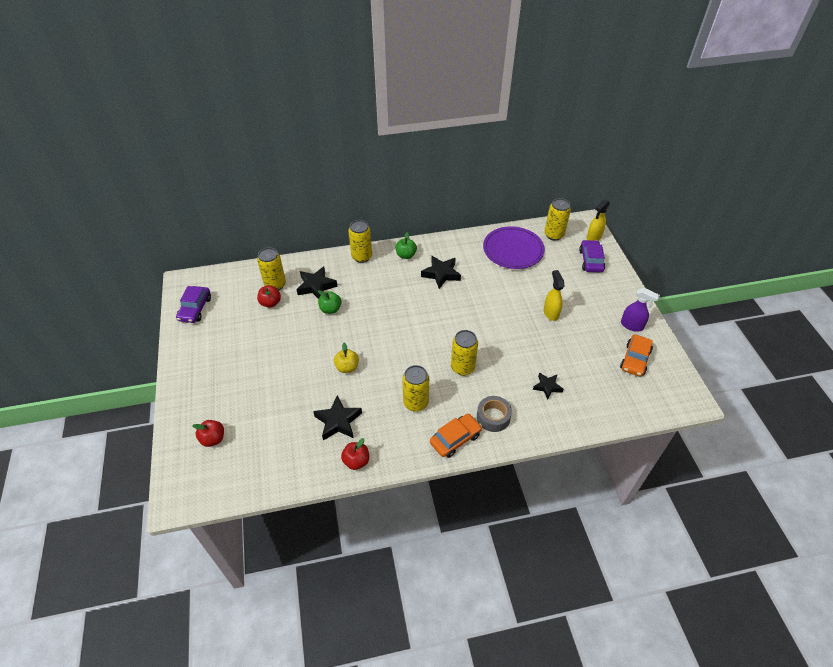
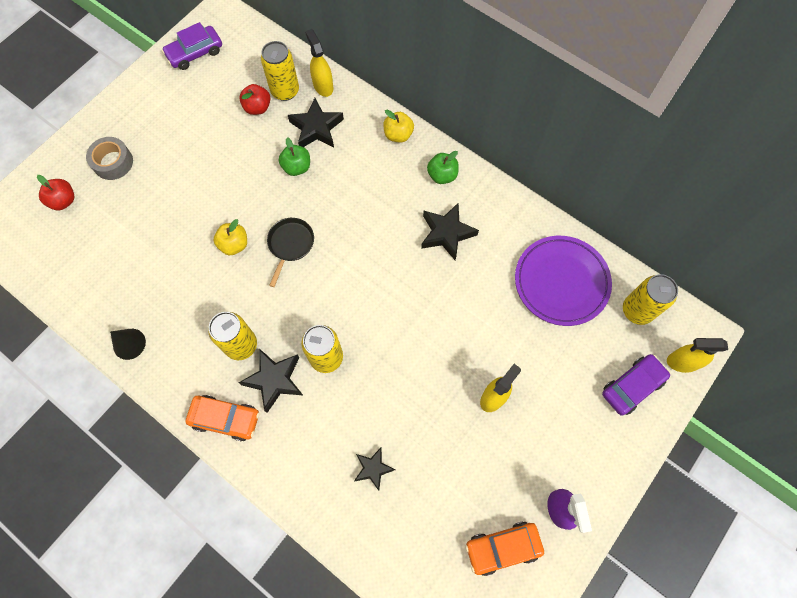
camera: 50 degrees right, 20 degrees up
(293, 267) = (323, 86): none -> yellow spray bottle
(338, 421) = (162, 290): black star -> black star (274, 380)
(356, 461) = (129, 344): red apple -> black cone
(361, 257) = (398, 135): yellow can -> yellow apple
(376, 341) = (290, 244): none -> black pan
(493, 417) = (284, 438): grey tape -> grey tape (113, 162)

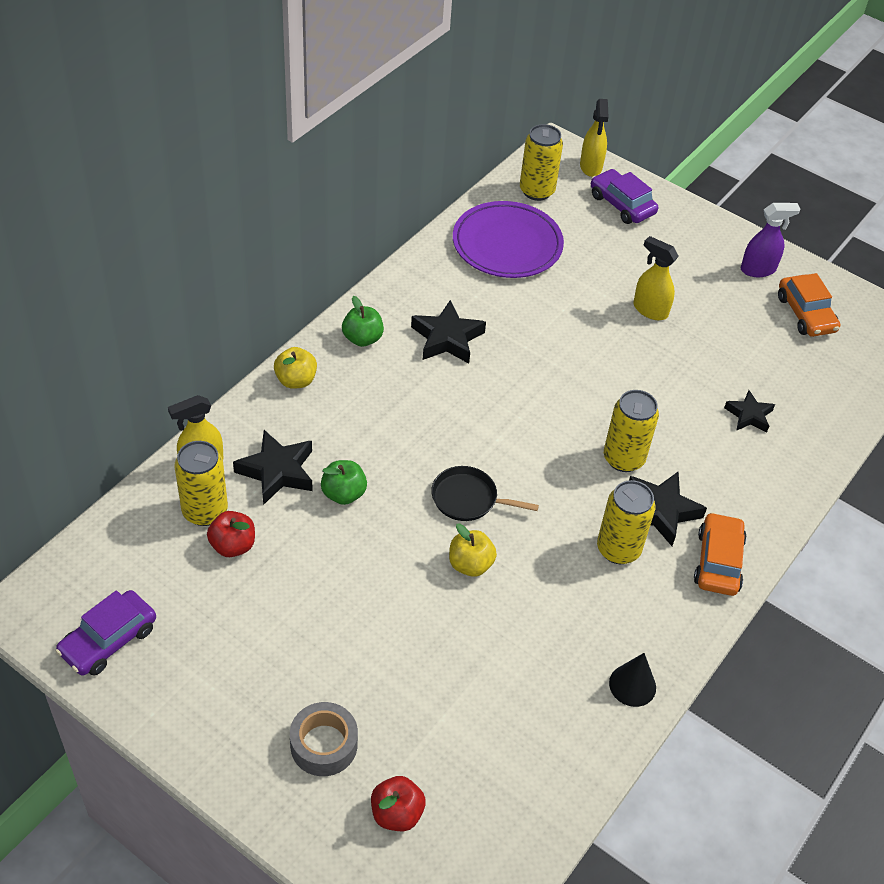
camera: 95 degrees left, 20 degrees down
(195, 53) = (108, 640): purple car -> purple car turned 75 degrees clockwise

